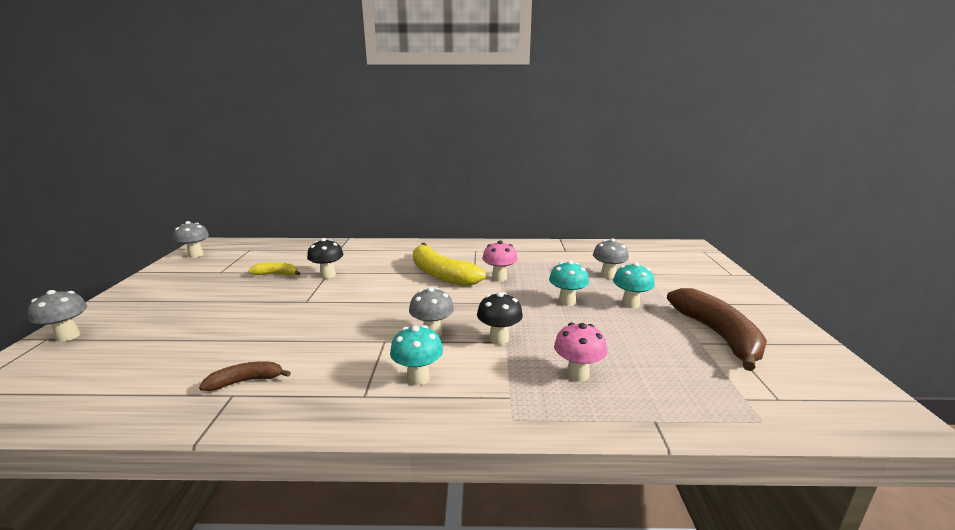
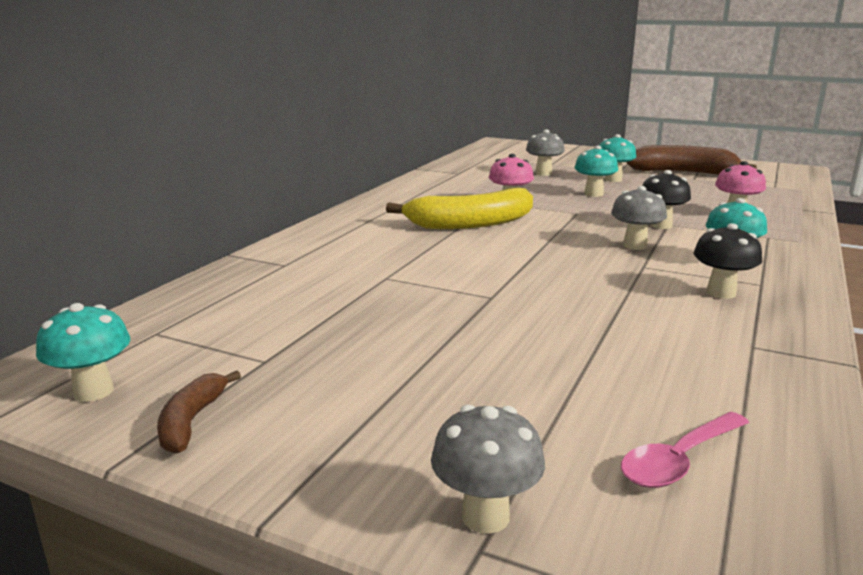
camera: 65 degrees left, 0 degrees up
(89, 376) = (679, 460): none -> pink spoon
(195, 255) = (93, 391): grey mushroom -> turquoise mushroom
(246, 381) = (721, 338): brown banana -> brown banana (191, 421)
(277, 274) = (348, 312): yellow banana -> none
(328, 275) = (398, 278): black mushroom -> black mushroom (721, 293)

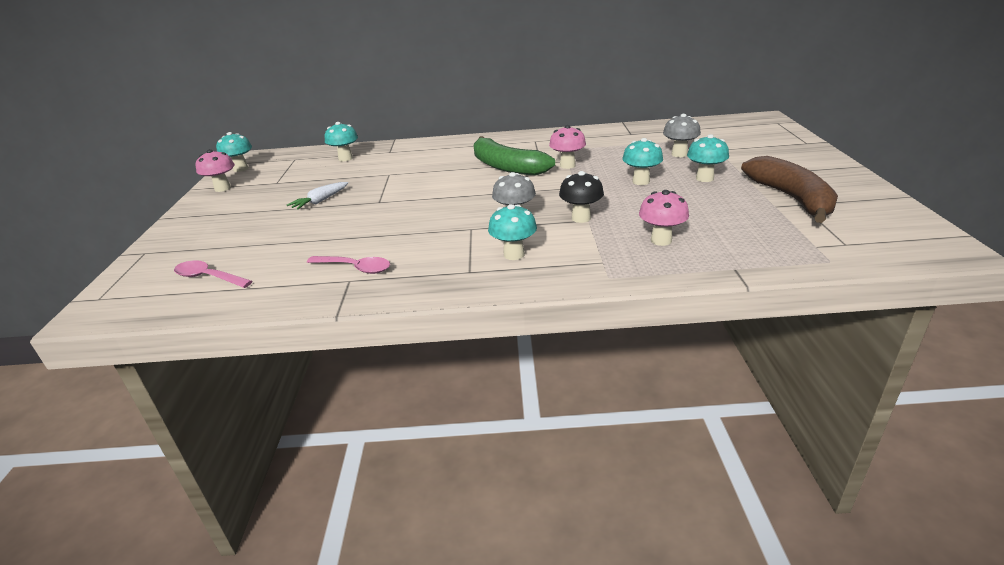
camera: 65 degrees right, 10 degrees up
(191, 421) = (222, 188): brown banana -> pink mushroom
(250, 294) = (345, 158): none -> turquoise mushroom
(429, 334) = (320, 201): none -> white carrot
(470, 224) = (506, 167): yellow banana -> green banana
(485, 516) = (164, 249): grey mushroom -> none
(715, 338) = (355, 268): none -> pink spoon
(721, 293) = (437, 260): black mushroom -> none

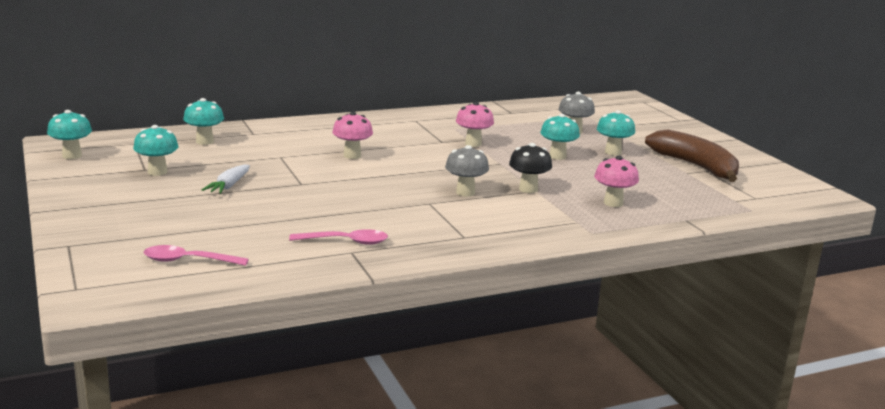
camera: 25 degrees left, 10 degrees down
(222, 188) = (77, 177): pink mushroom -> pink mushroom (352, 156)
(506, 167) = (409, 146): green banana -> none
(514, 254) = (493, 221): turquoise mushroom -> turquoise mushroom (157, 172)

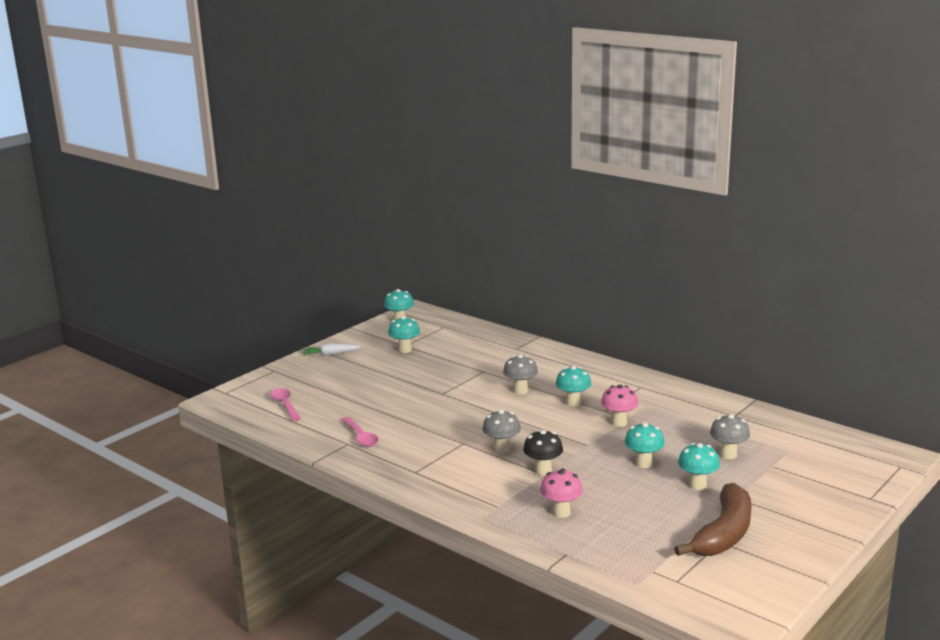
camera: 65 degrees right, 0 degrees up
(204, 141) = (477, 342): turquoise mushroom -> turquoise mushroom (573, 403)
(229, 186) = (409, 375): white carrot -> white carrot (330, 354)
(352, 156) = (520, 391): pink mushroom -> grey mushroom

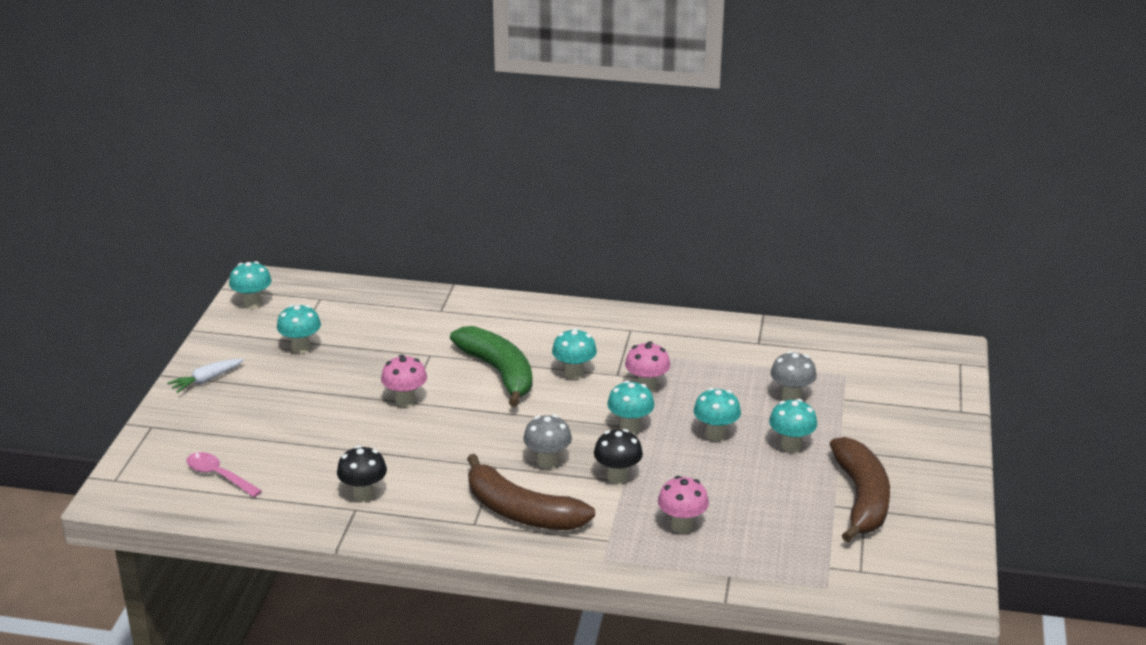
camera: 30 degrees left, 10 degrees up
(361, 437) = (363, 495): pink spoon -> black mushroom
(441, 392) = (405, 401): none -> pink mushroom
(454, 473) = (521, 512): none -> brown banana
(520, 391) = (499, 372): grey mushroom -> green banana
(582, 444) = (630, 427): none -> turquoise mushroom

